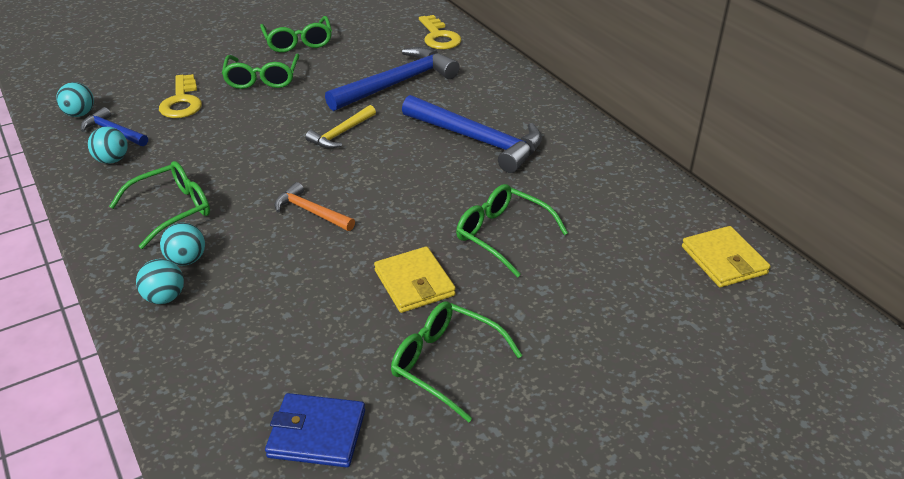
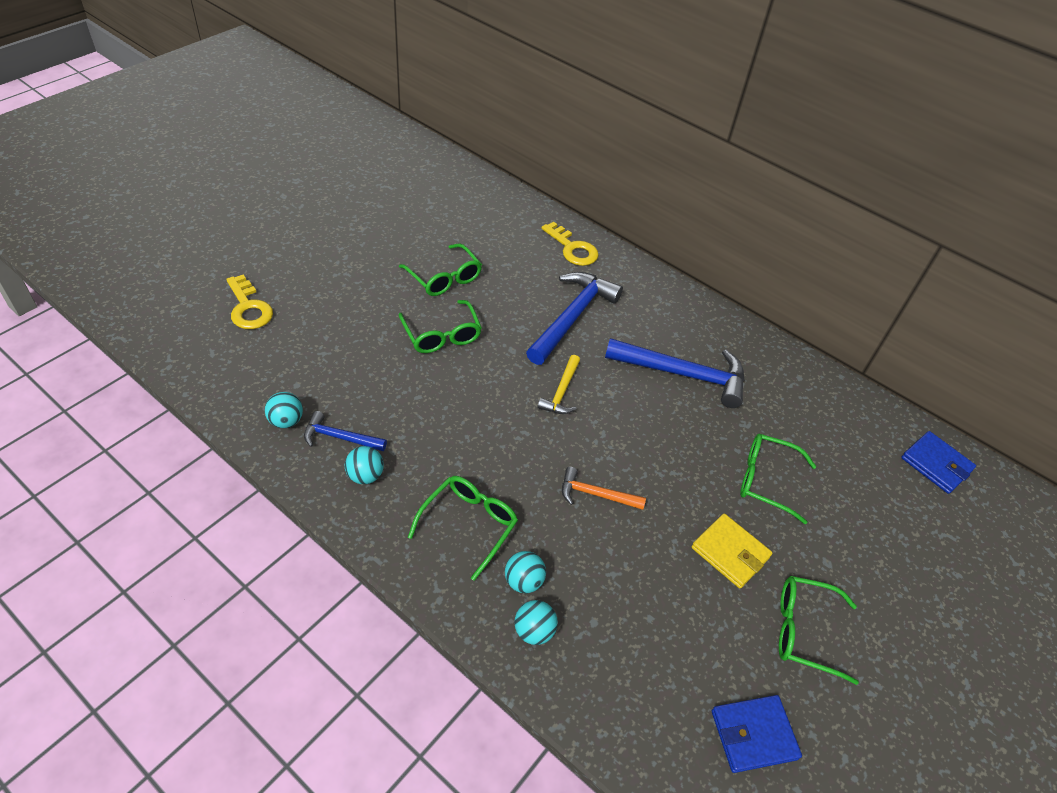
camera: 25 degrees left, 10 degrees up
(182, 102) = (382, 382): yellow key -> yellow key (248, 308)
(723, 260) = (936, 464): yellow wallet -> blue wallet

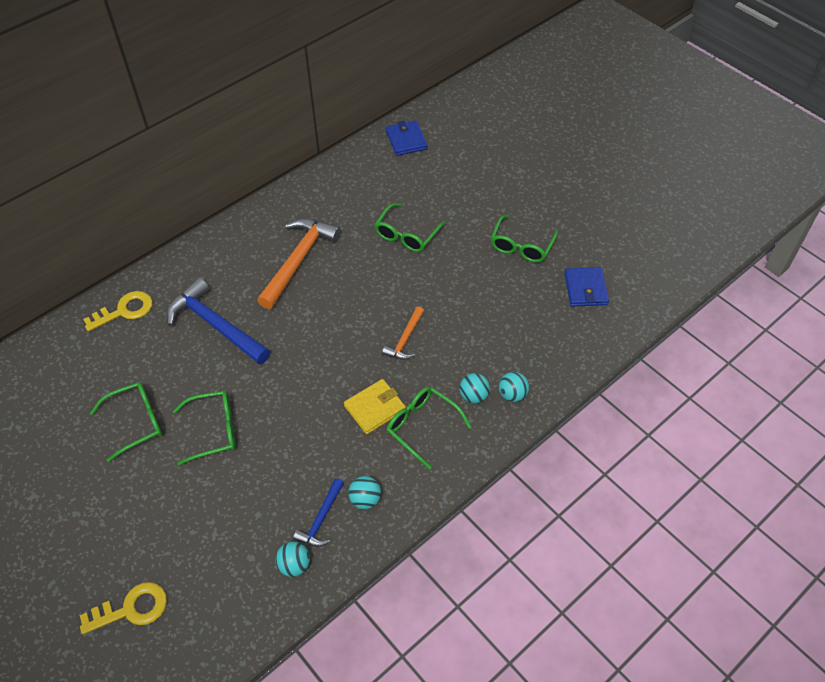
camera: 75 degrees left, 5 degrees up
(561, 392) = (300, 346): yellow hammer -> none
(683, 374) = (298, 260): blue hammer -> orange hammer
(730, 552) = (462, 270): yellow wallet -> yellow wallet (375, 408)
(936, 464) = (406, 140): blue wallet -> blue wallet turned 75 degrees counterclockwise

